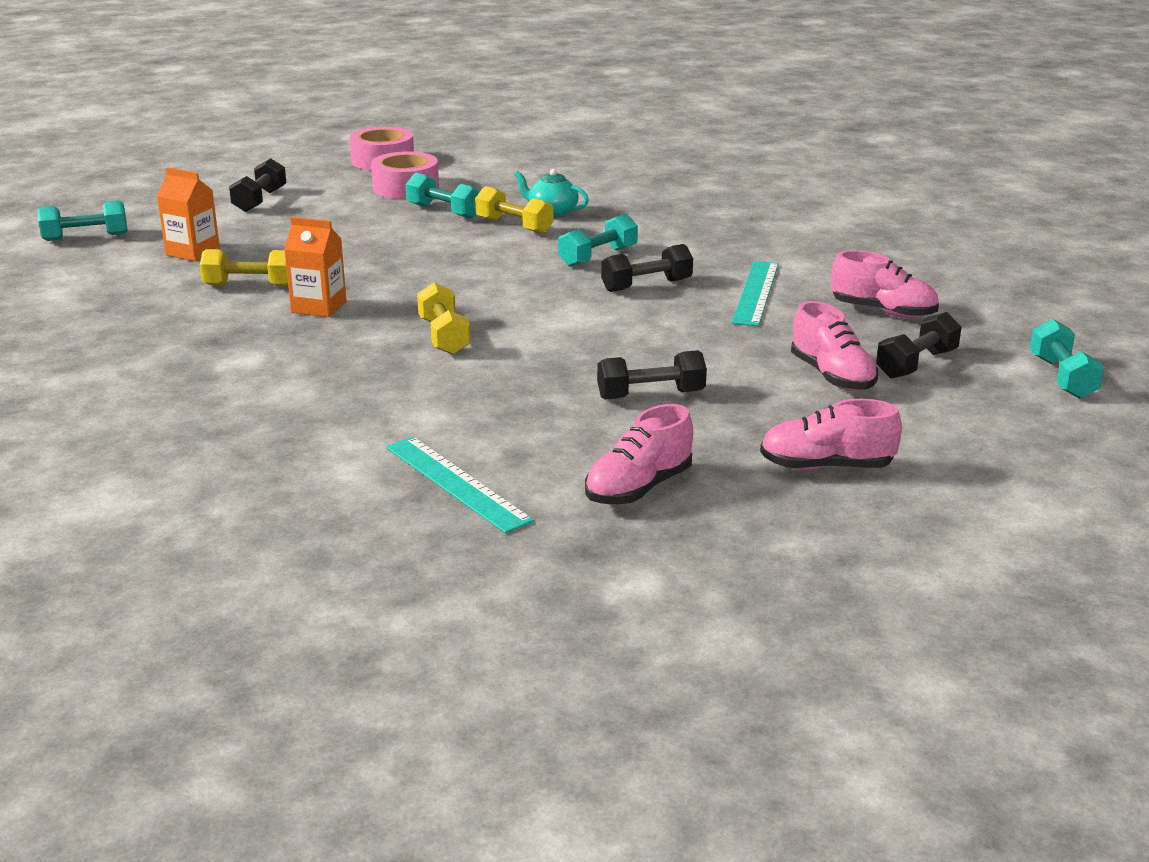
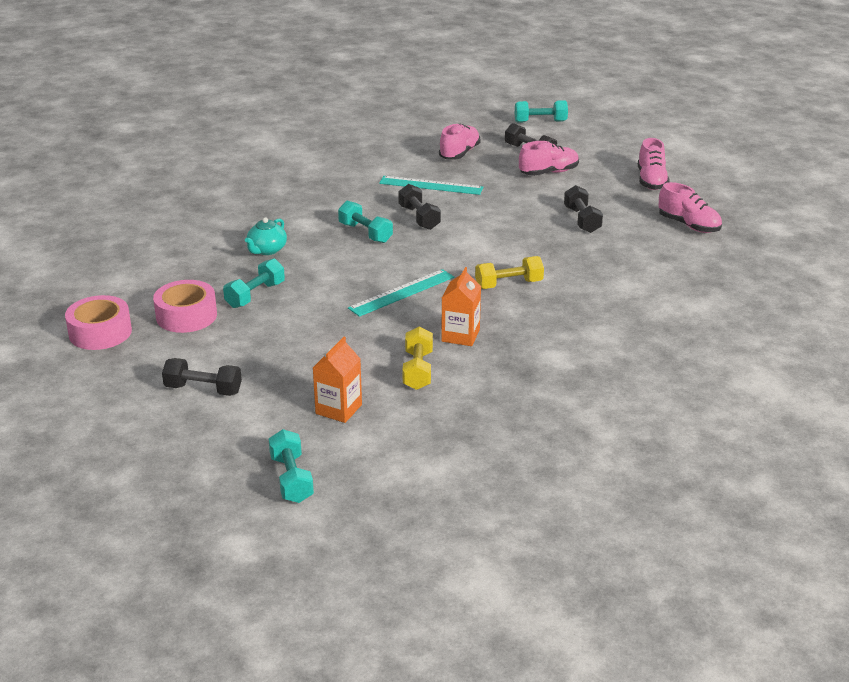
camera: 90 degrees left, 5 degrees up
(456, 483) = (701, 273): turquoise ruler -> turquoise ruler (402, 293)
(514, 226) = (296, 264): yellow dumbbell -> none

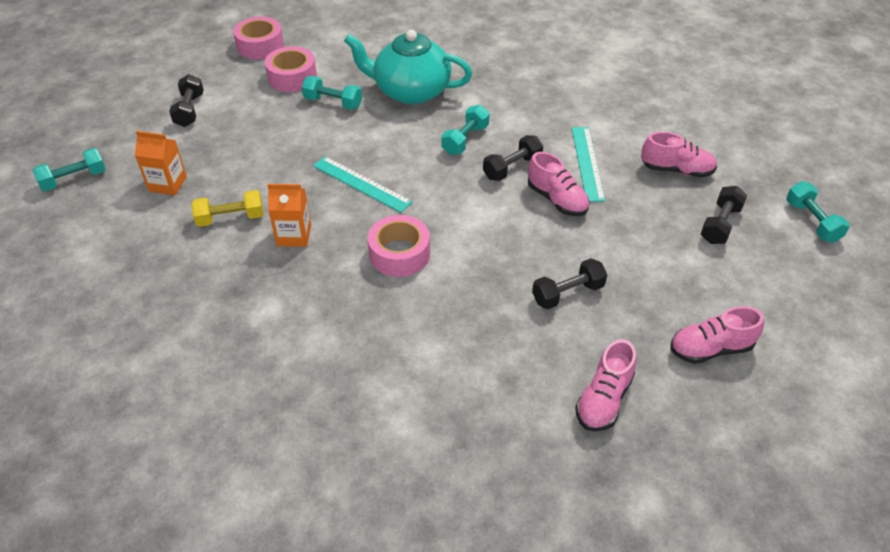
camera: 75 degrees right, 15 degrees up
(266, 250) = (410, 91): turquoise teapot -> turquoise teapot, size x2.12
(508, 284) = (399, 254): yellow dumbbell -> pink tape
(548, 172) = (674, 248): pink shoe -> pink shoe (557, 200)

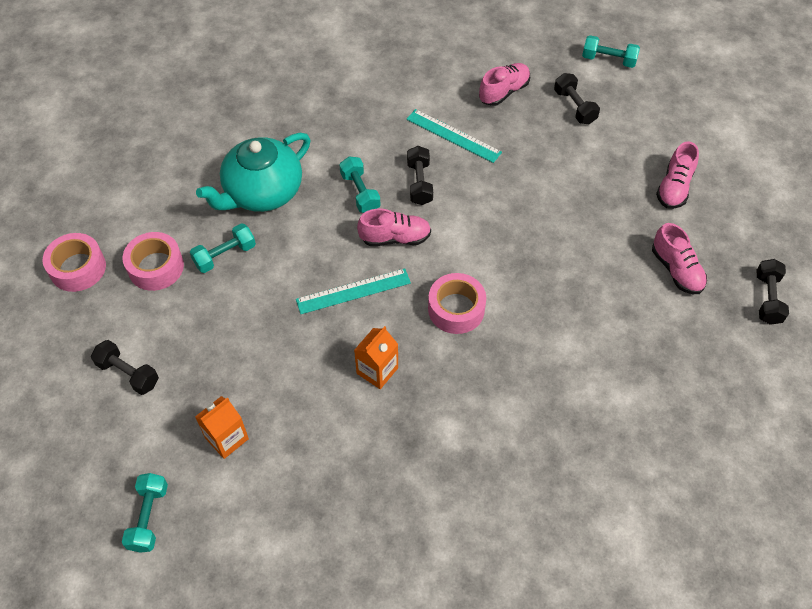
camera: 55 degrees left, 10 degrees up
(230, 218) = (317, 408): yellow dumbbell -> none
(557, 200) = (477, 178): pink shoe -> pink shoe (395, 238)
(568, 293) = (573, 231): black dumbbell -> black dumbbell (767, 298)

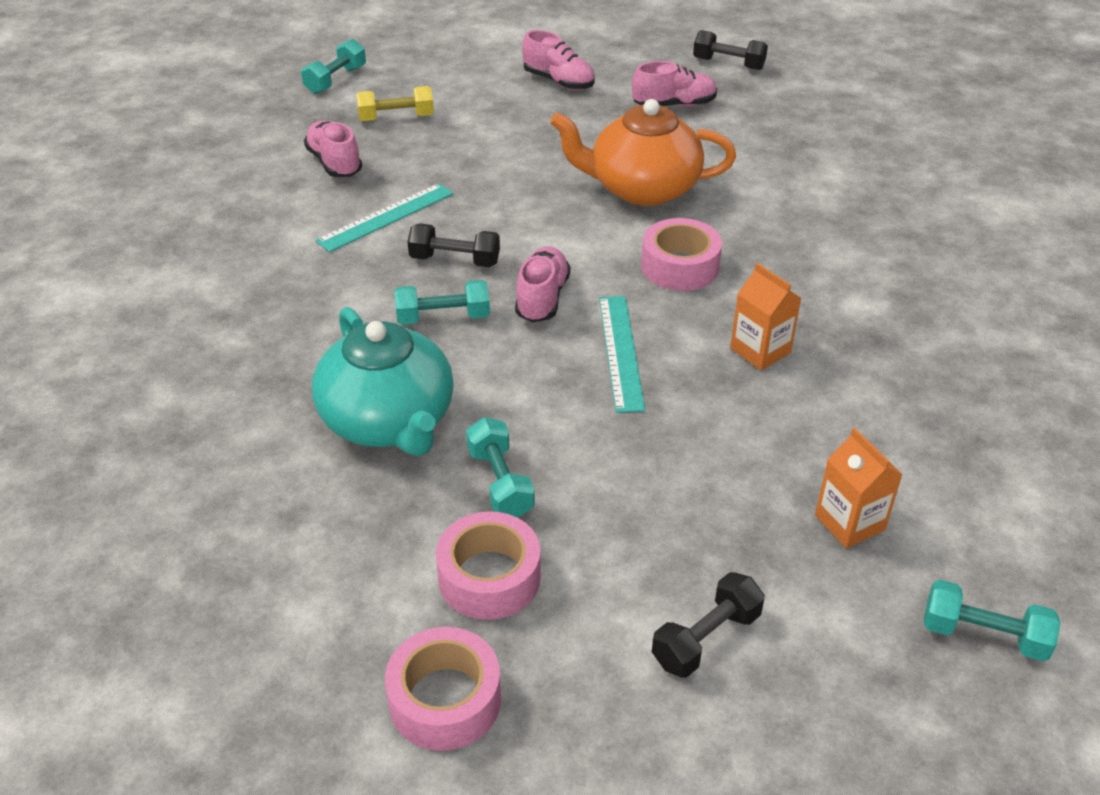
camera: 75 degrees left, 15 degrees down
(545, 270) = (642, 188): none -> orange teapot
(574, 107) = (396, 118): black dumbbell -> yellow dumbbell

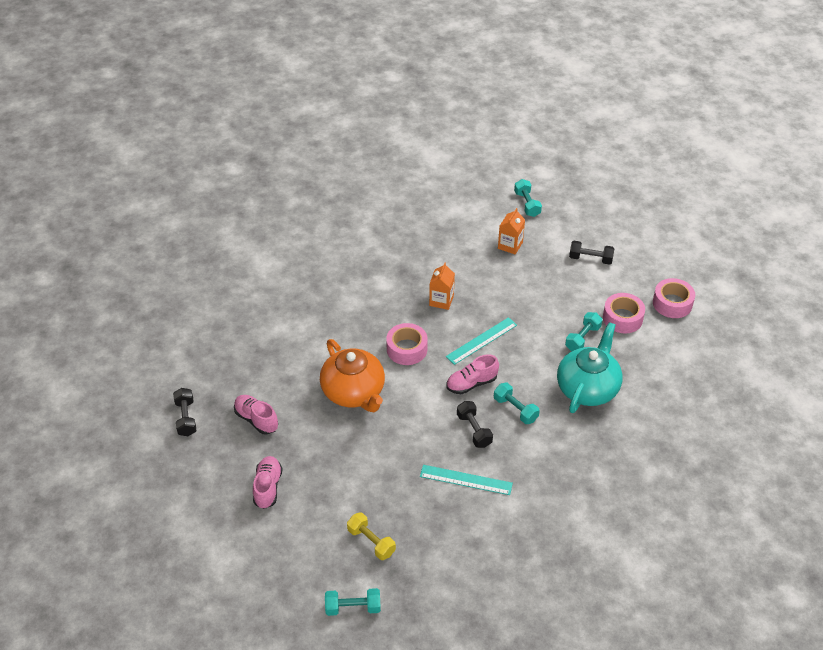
camera: 125 degrees left, 5 degrees up
(334, 163) = (440, 538): pink shoe -> none

